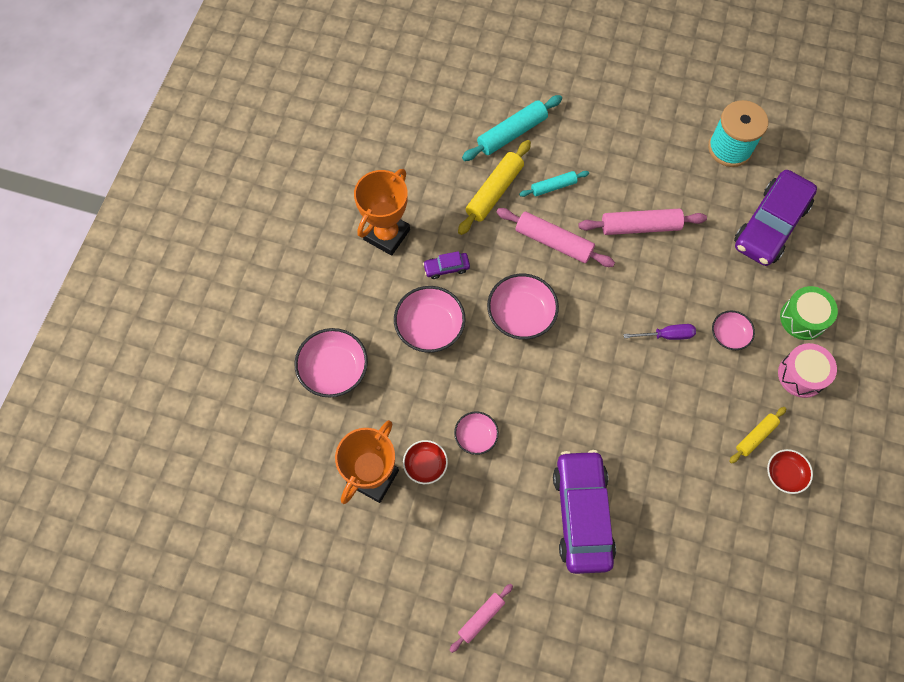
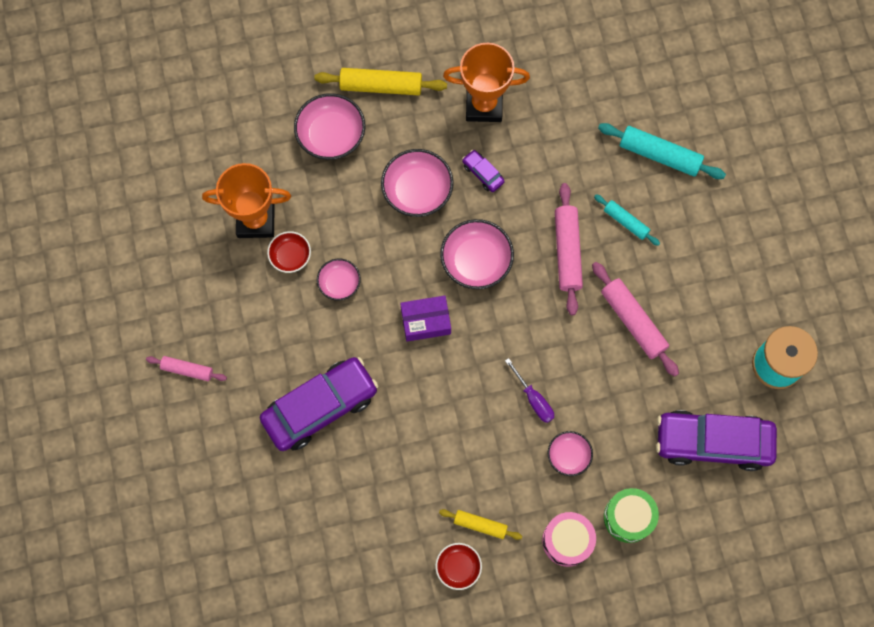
camera: 60 degrees right, 5 degrees up
(494, 192) = (586, 173): yellow rolling pin -> yellow rolling pin (381, 86)
(552, 383) = (425, 321): none -> purple box

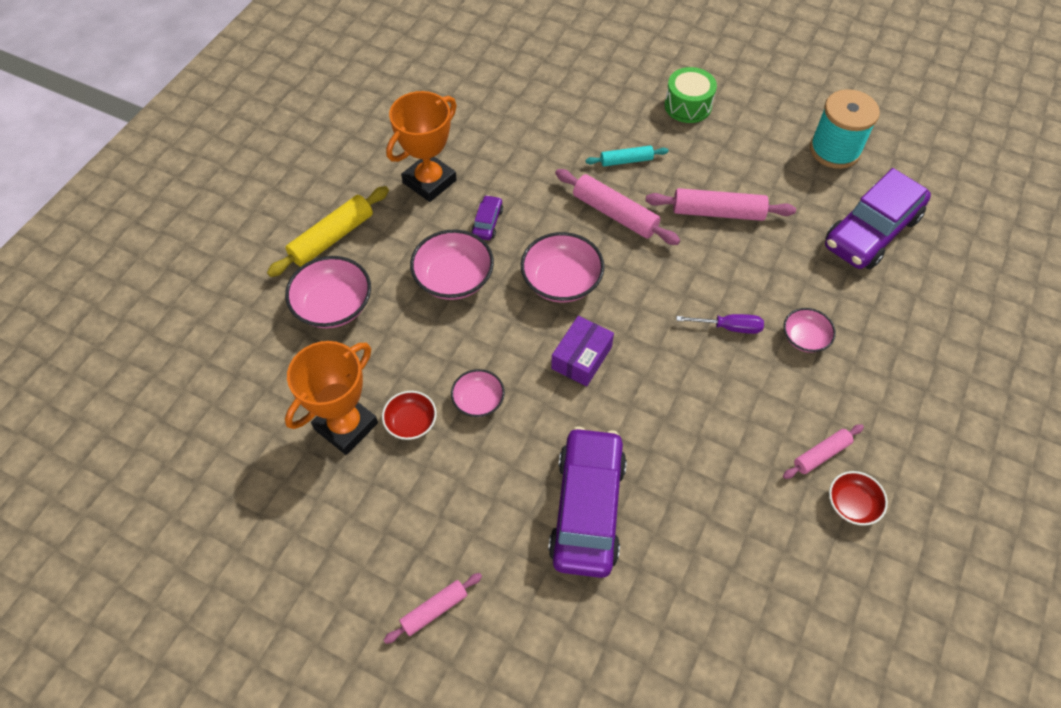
camera: 50 degrees left, 15 degrees down
(480, 525) = (821, 454): yellow rolling pin -> pink rolling pin
(483, 173) = (487, 222): purple car -> purple car turned 105 degrees clockwise
(567, 541) = (888, 395): pink drum -> none
(628, 517) = (898, 333): green drum -> green drum (687, 106)
(659, 155) = (591, 105): turquoise rolling pin -> none

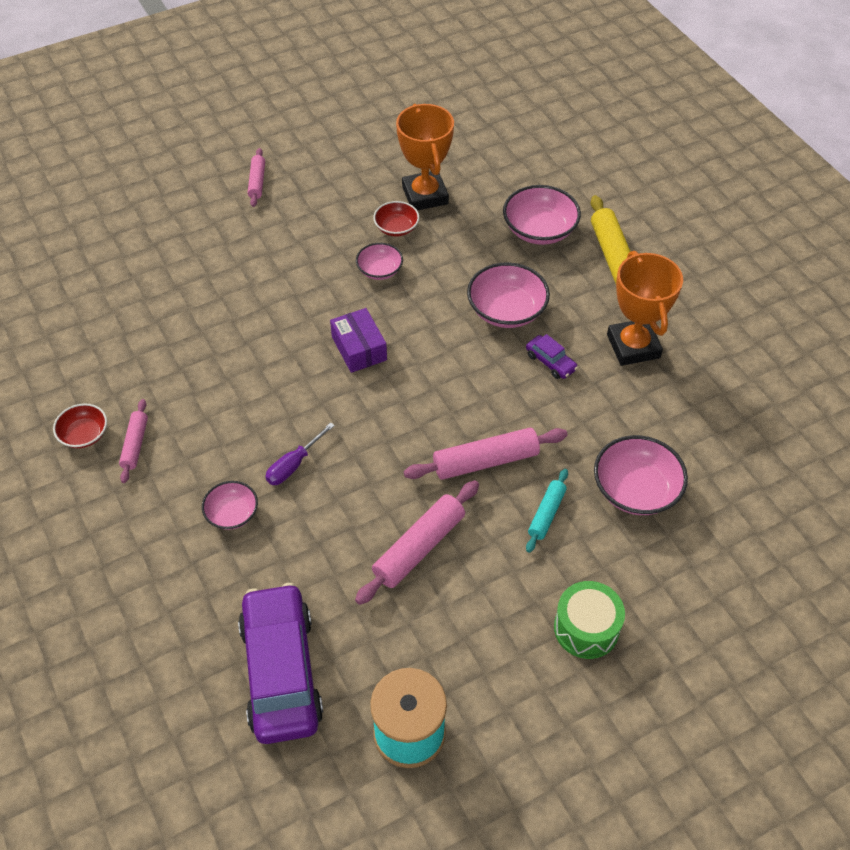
camera: 125 degrees right, 5 degrees down
(561, 281) = (443, 378): pink bowl -> pink bowl (636, 489)
(587, 509) = (242, 284): purple car -> none

